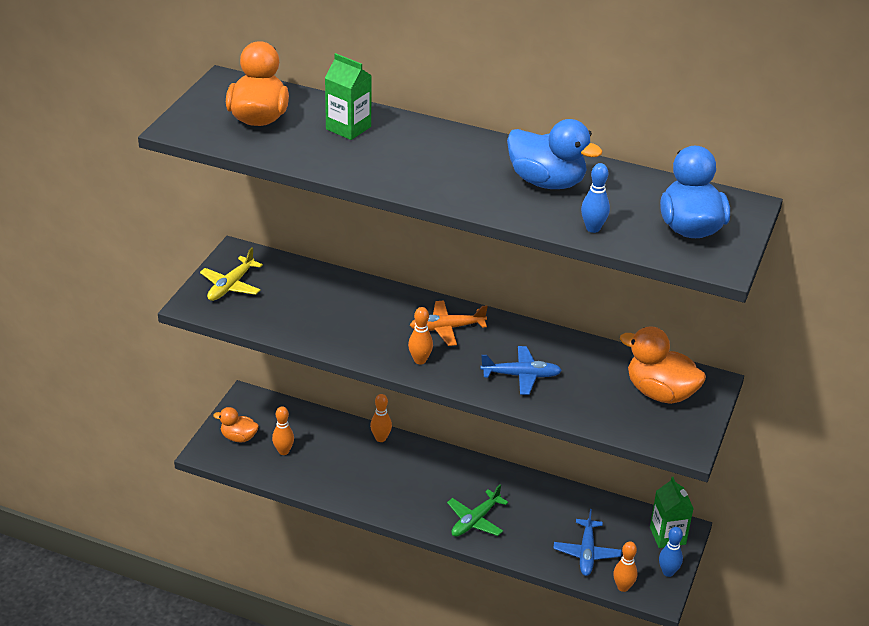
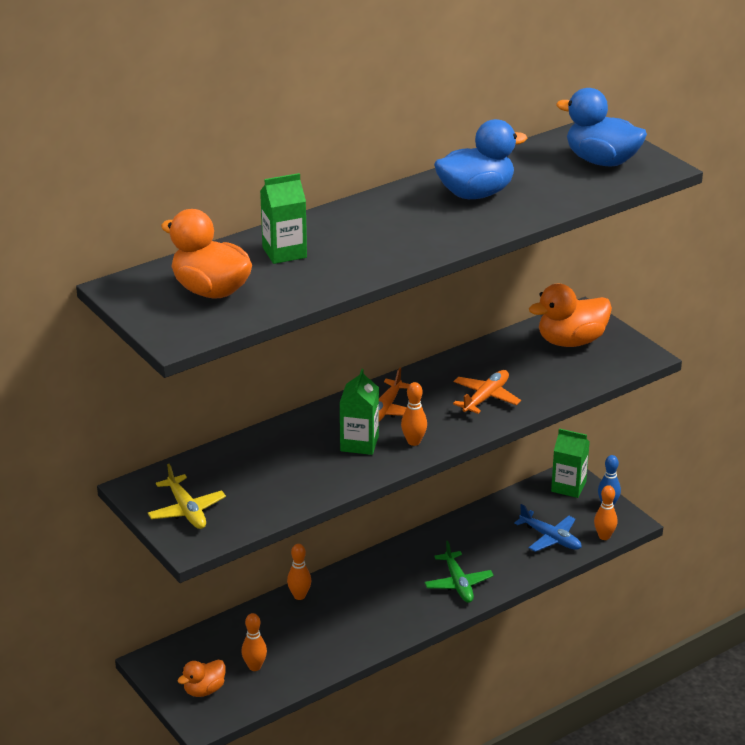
camera: 55 degrees left, 5 degrees down
(390, 333) = (359, 443): none -> green carton
(521, 375) = (485, 398): blue plane -> orange plane
(593, 228) = (562, 198): blue bowling pin -> none

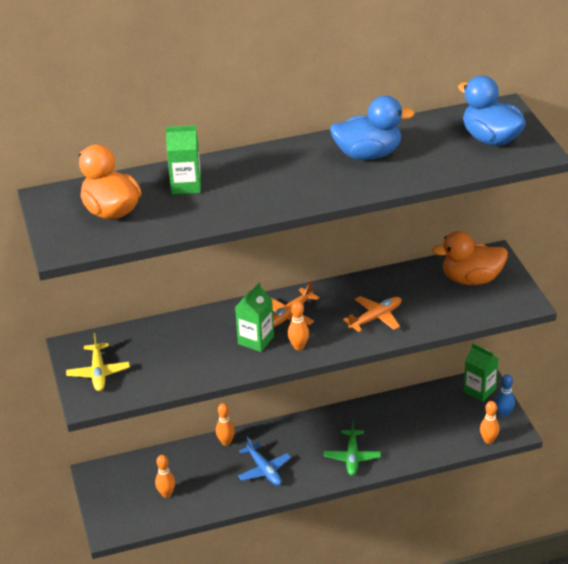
camera: 20 degrees right, 5 degrees up
(204, 690) = (121, 505): orange duck -> none
(550, 538) = (444, 433): blue plane -> blue plane (264, 470)

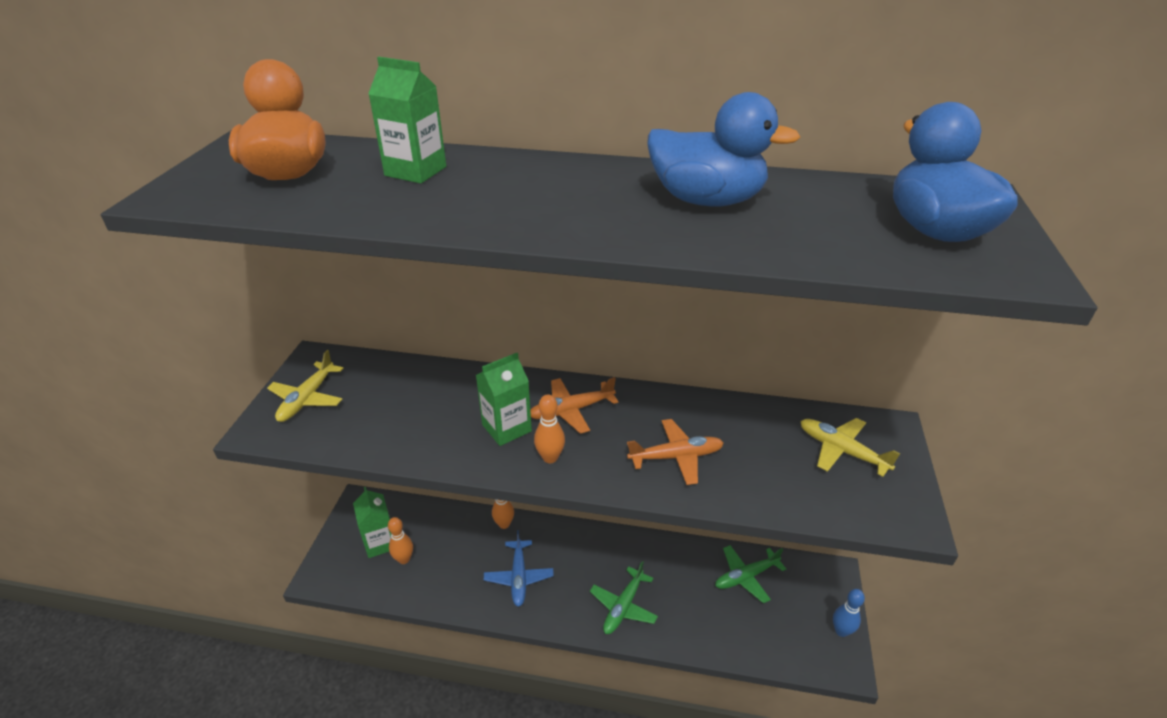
camera: 25 degrees right, 0 degrees up
(426, 406) = (746, 576): none -> green plane
(471, 279) = (842, 451): orange duck -> yellow plane
(479, 390) = (822, 584): green carton -> green carton (380, 542)
(488, 440) = (803, 662): orange bowling pin -> none

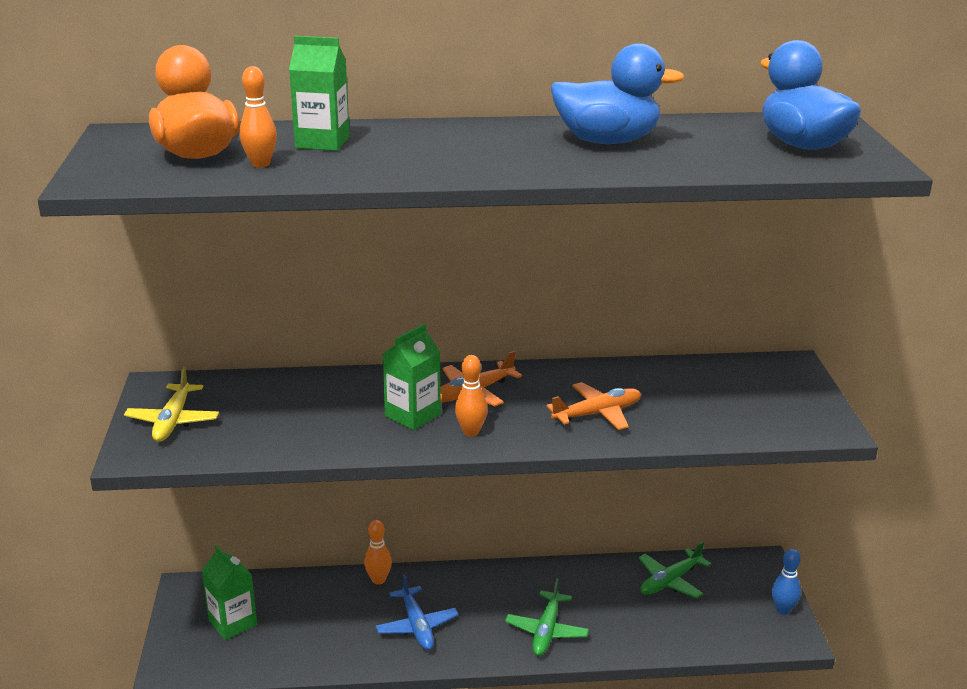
camera: 15 degrees left, 10 degrees down
(404, 559) = (270, 633): orange bowling pin -> orange bowling pin (260, 164)
(842, 451) = (753, 388): yellow plane -> none

